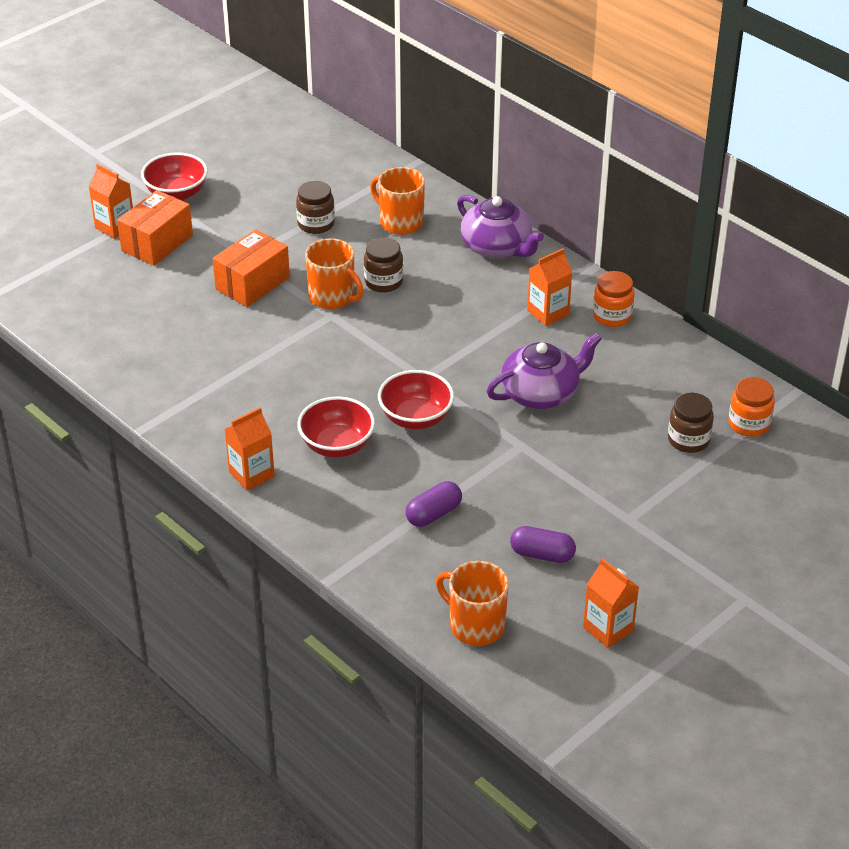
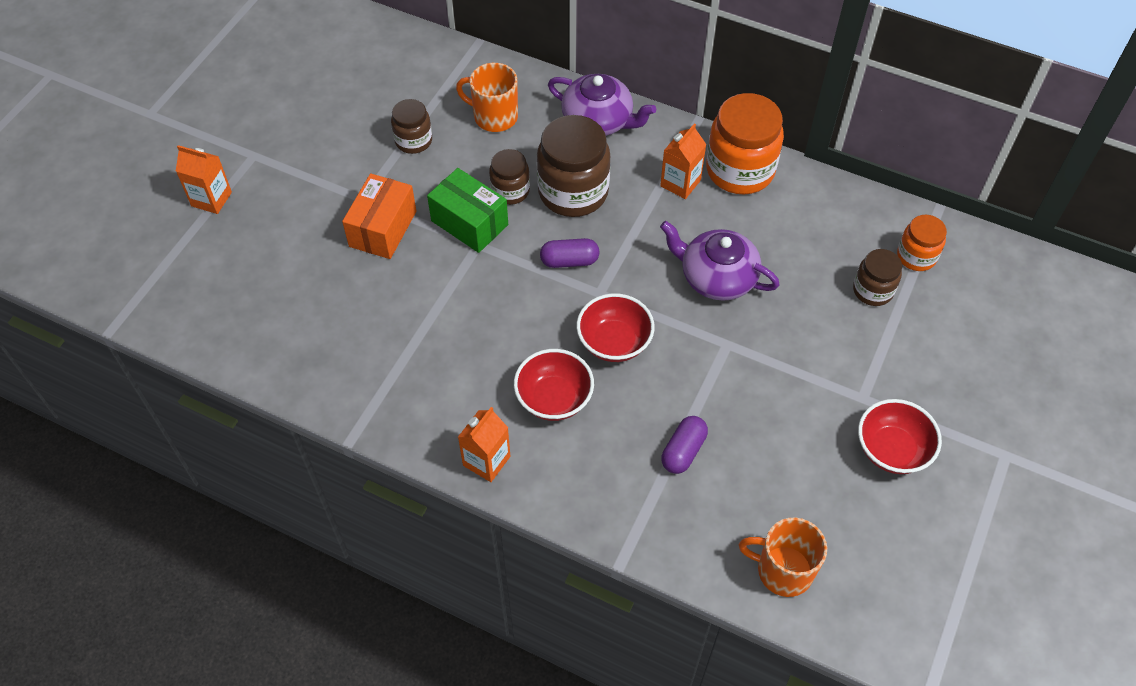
camera: 20 degrees left, 15 degrees up
(157, 243) = (264, 207): orange box -> none
(176, 193) = (257, 141): red bowl -> red bowl (892, 450)
(333, 297) = (469, 223): orange mug -> green box
(441, 296) = (573, 192): none -> brown jar
(541, 393) = (717, 277): purple teapot -> purple teapot turned 105 degrees counterclockwise
(542, 554) = (805, 465): purple capsule -> purple capsule (569, 261)
(608, 629) = (904, 532): orange carton -> none
(612, 316) = (740, 170): orange jar -> orange jar, size x1.80

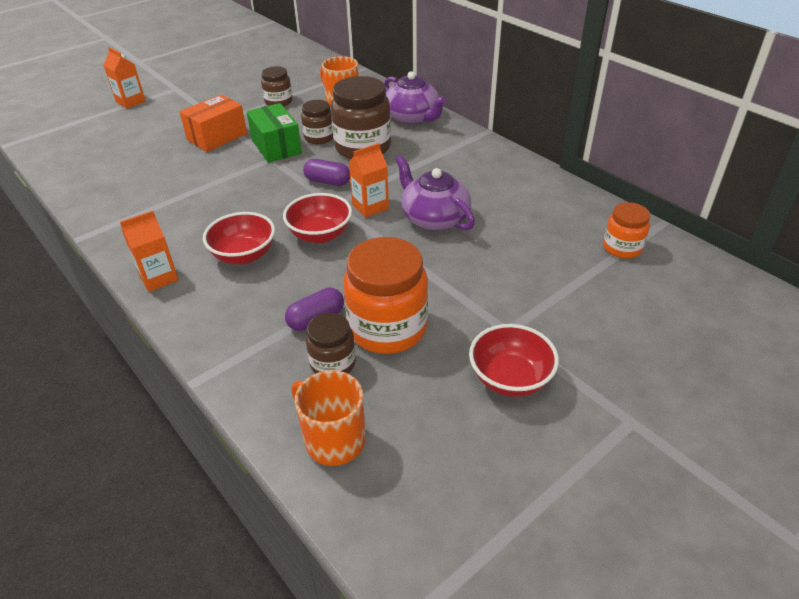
camera: 25 degrees right, 15 degrees down
(680, 183) = (447, 160): orange carton -> orange carton (370, 206)
(740, 170) = (500, 163): orange jar -> orange jar (387, 328)
(872, 290) = (566, 260): brown jar -> brown jar (333, 363)

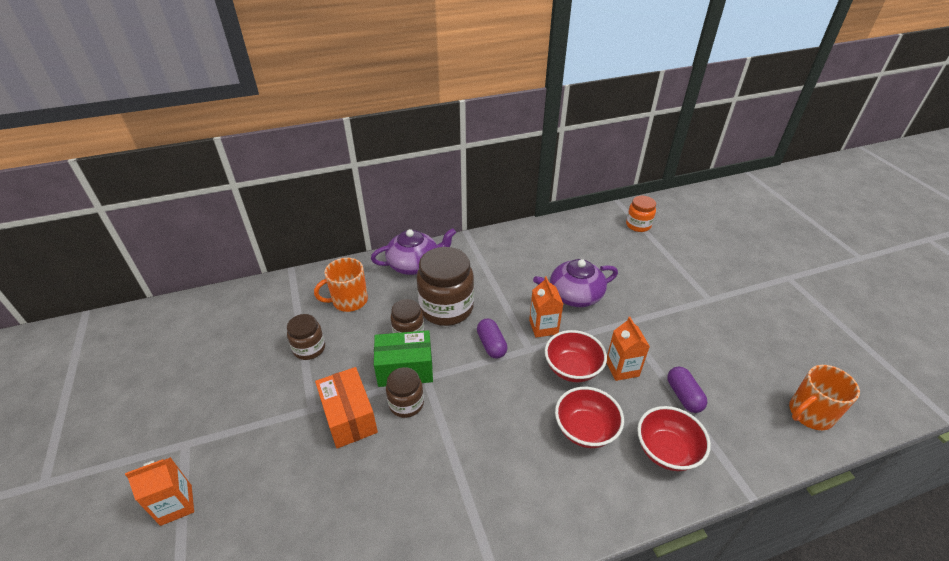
camera: 70 degrees left, 0 degrees up
(159, 278) = (601, 508): orange carton -> orange carton (622, 368)
(328, 182) = (491, 345): purple capsule -> purple capsule turned 60 degrees counterclockwise
(333, 363) = (734, 397): brown jar -> brown jar (406, 404)
(387, 328) = (699, 356): orange jar -> none
(510, 378) = (754, 312): red bowl -> red bowl (666, 450)

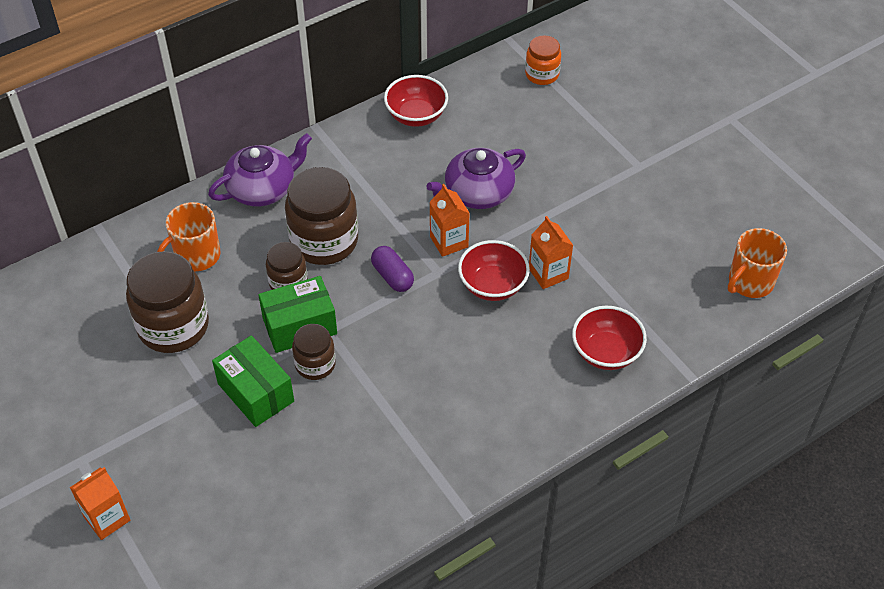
camera: 15 degrees left, 10 degrees up
(309, 348) = (173, 326): brown jar -> brown jar, size x1.80
(349, 417) = (256, 392): orange box -> green box
(585, 429) = (519, 349): red bowl -> red bowl (416, 115)
(683, 396) = (618, 290): purple capsule -> none

